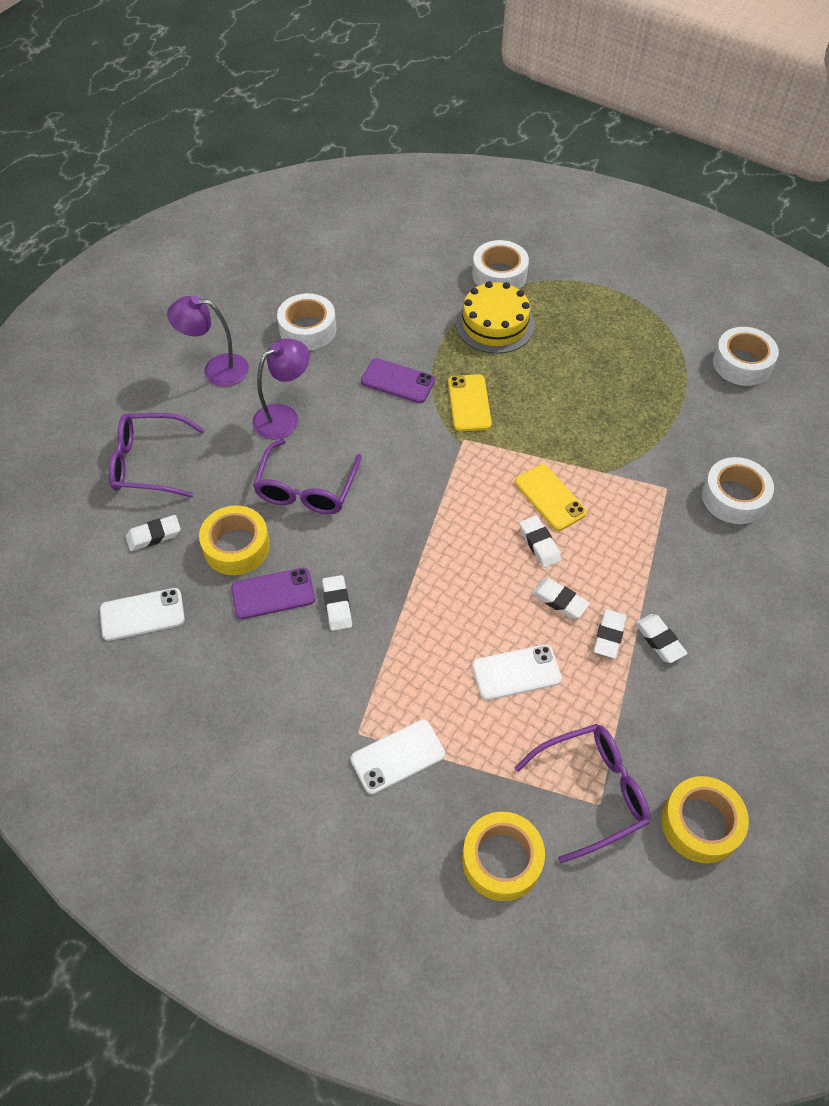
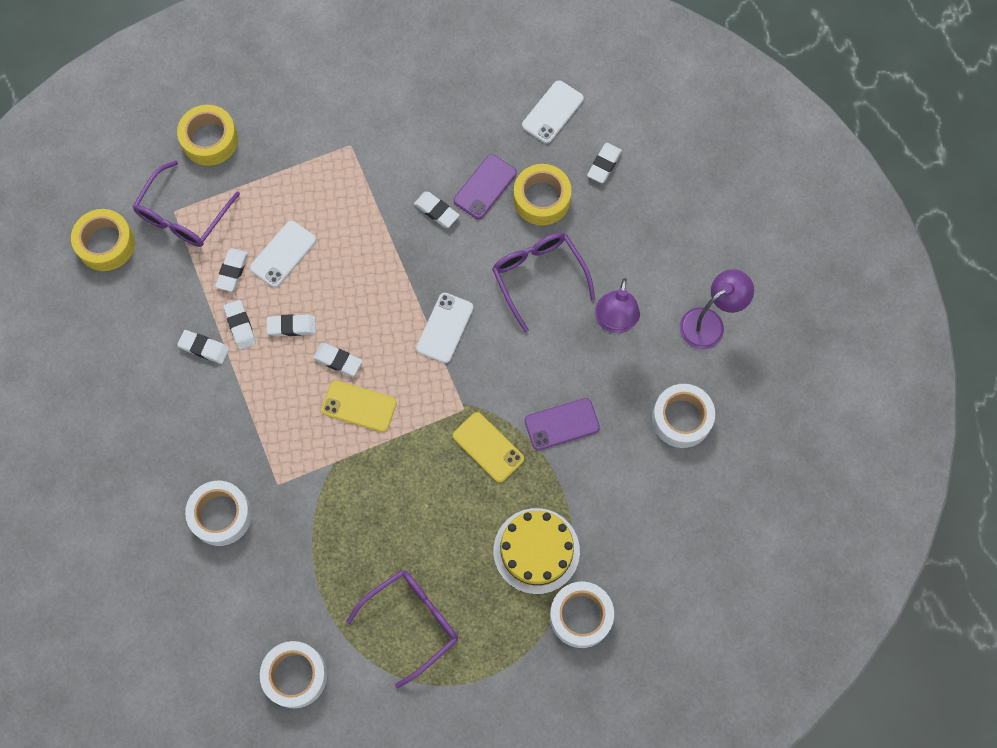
camera: 140 degrees right, 15 degrees up
(149, 463) = (668, 210): purple glasses -> purple glasses (412, 622)
(398, 756) = (315, 149): white phone -> white phone (445, 328)
(580, 693) = (232, 271): none -> white eraser

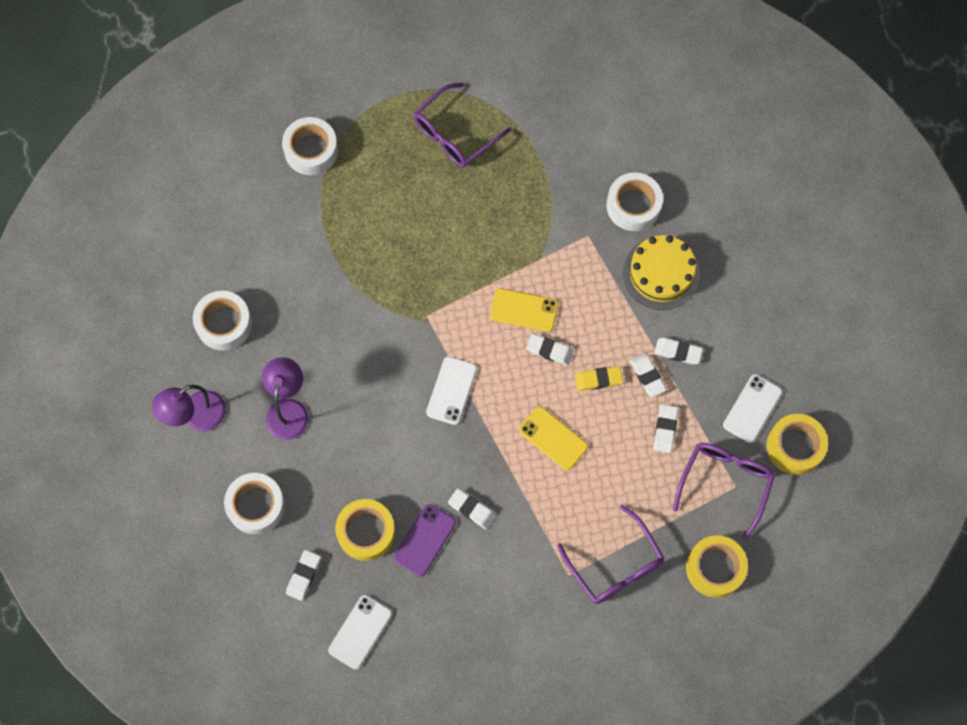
camera: 175 degrees right, 0 degrees up
(283, 254) = (618, 451): white phone -> white phone (752, 408)
(291, 326) = (598, 379): white eraser -> yellow eraser
(295, 675) = (548, 86): white tape -> white tape (256, 505)
(488, 447) = (401, 283): yellow phone -> yellow phone (553, 438)
(536, 551) = (352, 199): yellow cake -> yellow cake (661, 273)
(538, 277) = (364, 449): purple glasses -> purple glasses (615, 565)
(562, 424) = (335, 309): purple phone -> none

